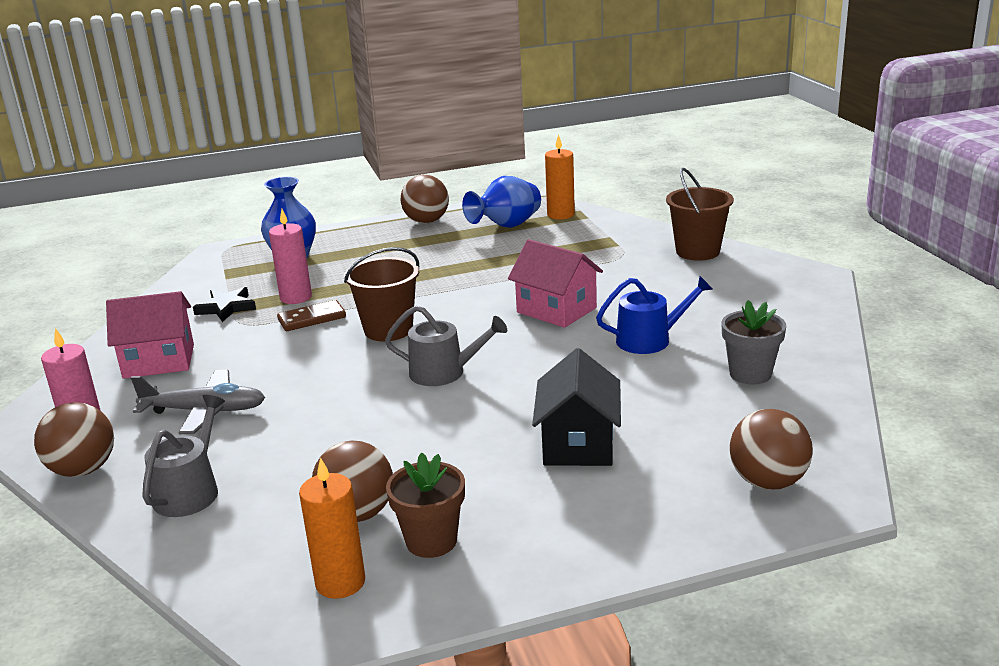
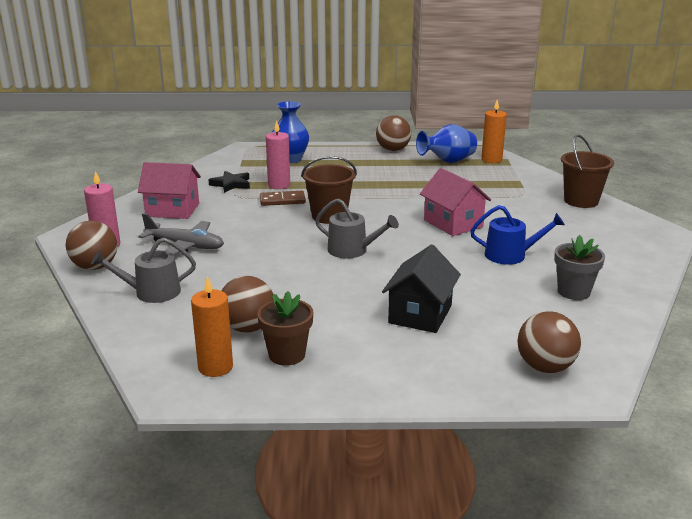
camera: 15 degrees right, 0 degrees up
(190, 491) = (151, 292): grey watering can -> grey watering can turned 135 degrees counterclockwise

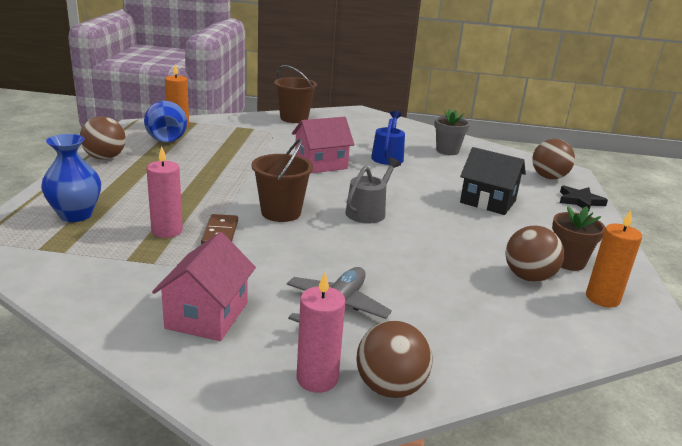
camera: 85 degrees left, 0 degrees up
(151, 292) = (463, 335): grey watering can -> none
(231, 184) = (137, 263): black star -> black star (580, 201)

